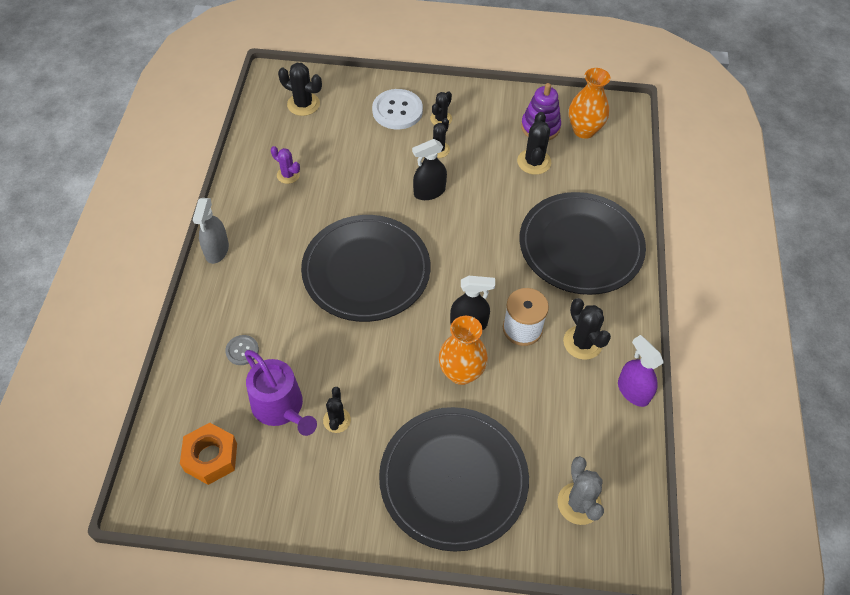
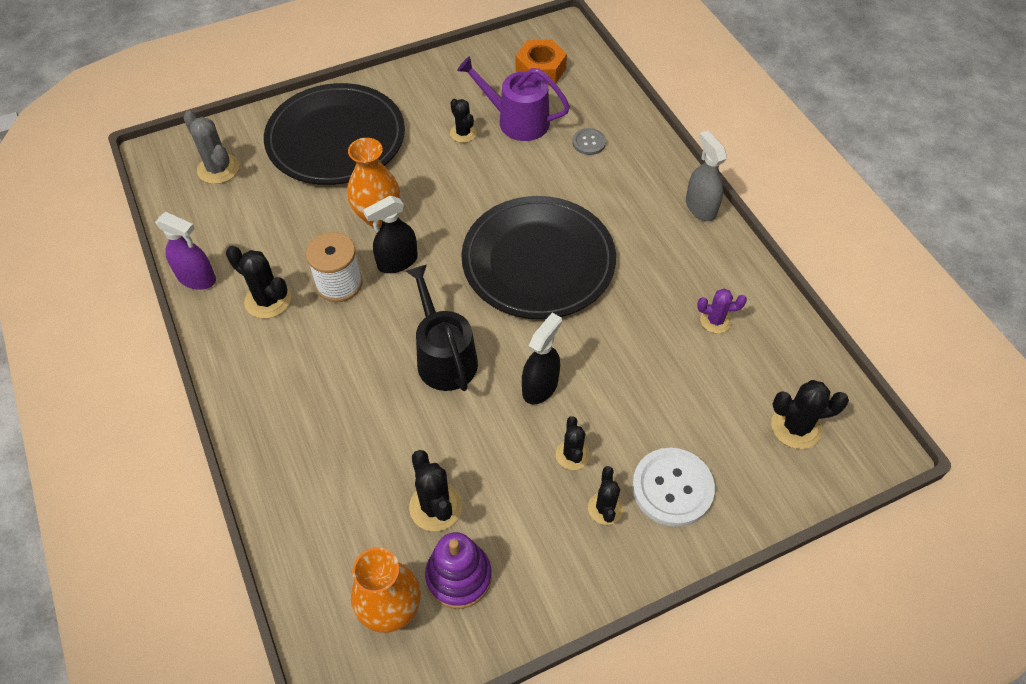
camera: 150 degrees right, 0 degrees up
(477, 238) = (444, 357): none -> black watering can
(580, 246) = (316, 411): black plate -> none

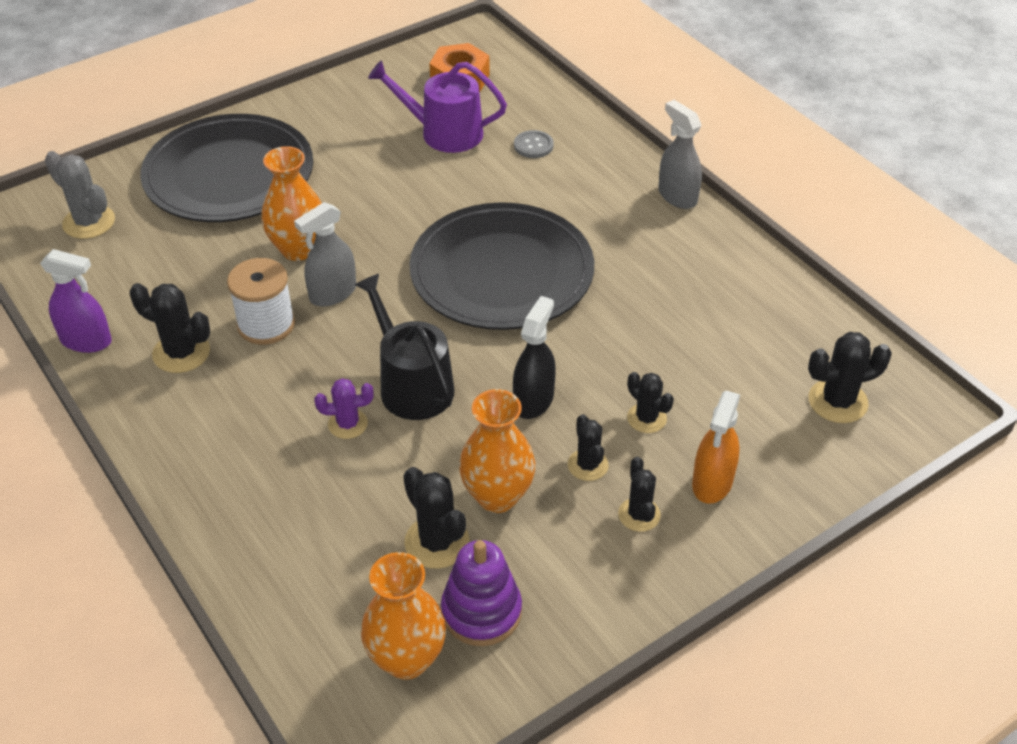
camera: 10 degrees left, 10 degrees down
(397, 262) = (332, 293): black spray bottle -> grey spray bottle
(463, 133) = (382, 152): black cactus -> black cactus (646, 418)
(493, 472) = (497, 496): none -> orange vase
(672, 488) = (712, 483): white button -> orange spray bottle
(715, 320) = (721, 307): purple cactus -> purple cactus (348, 424)

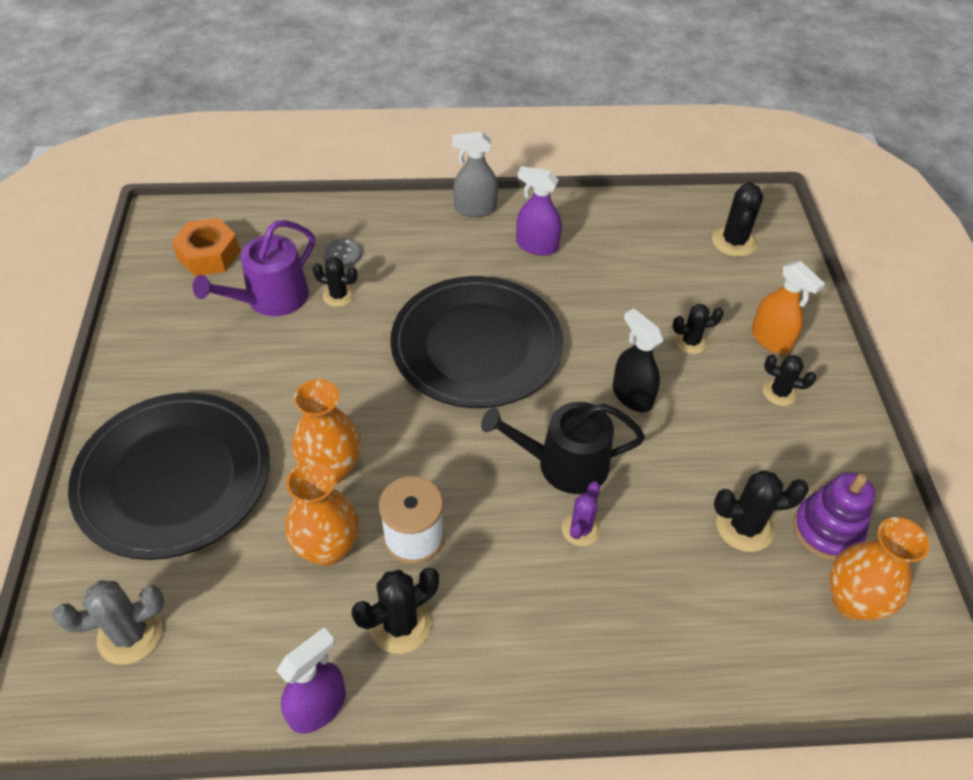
camera: 60 degrees left, 5 degrees up
(332, 293) = (412, 469): grey spray bottle -> none
(497, 496) = (717, 465): orange vase -> orange vase (327, 548)
(588, 465) = (716, 397): black cactus -> black cactus (338, 295)
(670, 257) = (536, 246): none -> purple spray bottle

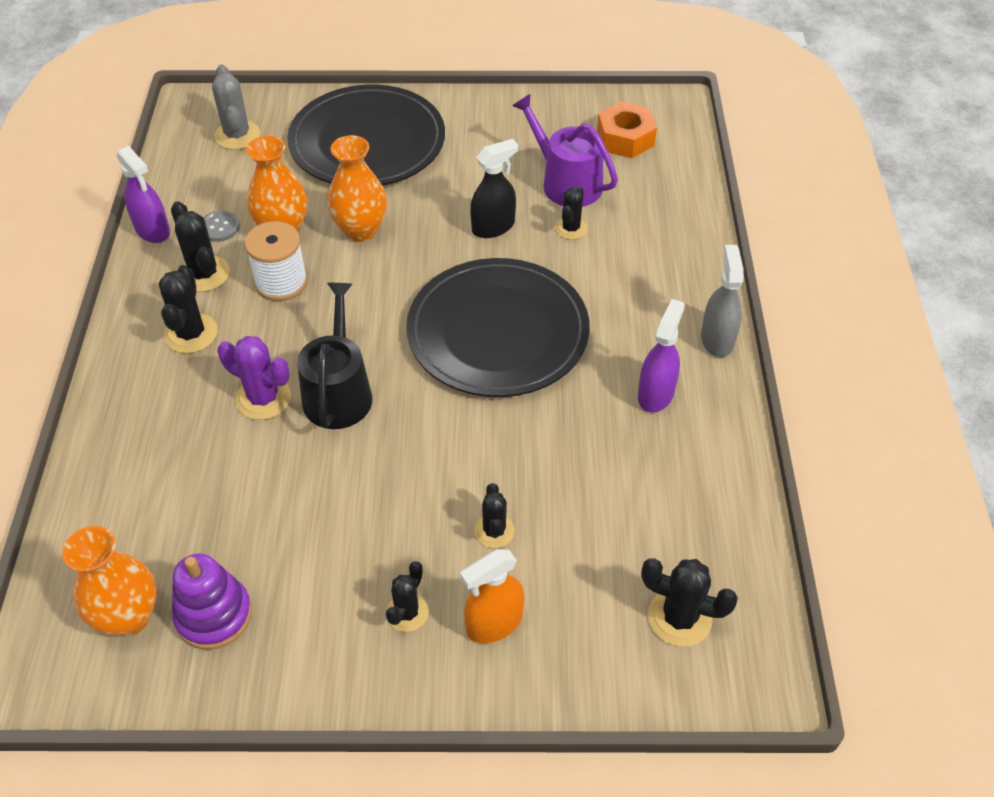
camera: 95 degrees right, 0 degrees up
(342, 254) = (631, 229): grey button -> grey button (219, 227)
(580, 529) = (263, 398): purple cactus -> purple cactus, size x1.51
(632, 395) = (418, 460): black spray bottle -> black spray bottle (493, 227)
(744, 526) = (236, 536): black cactus -> black cactus (191, 334)

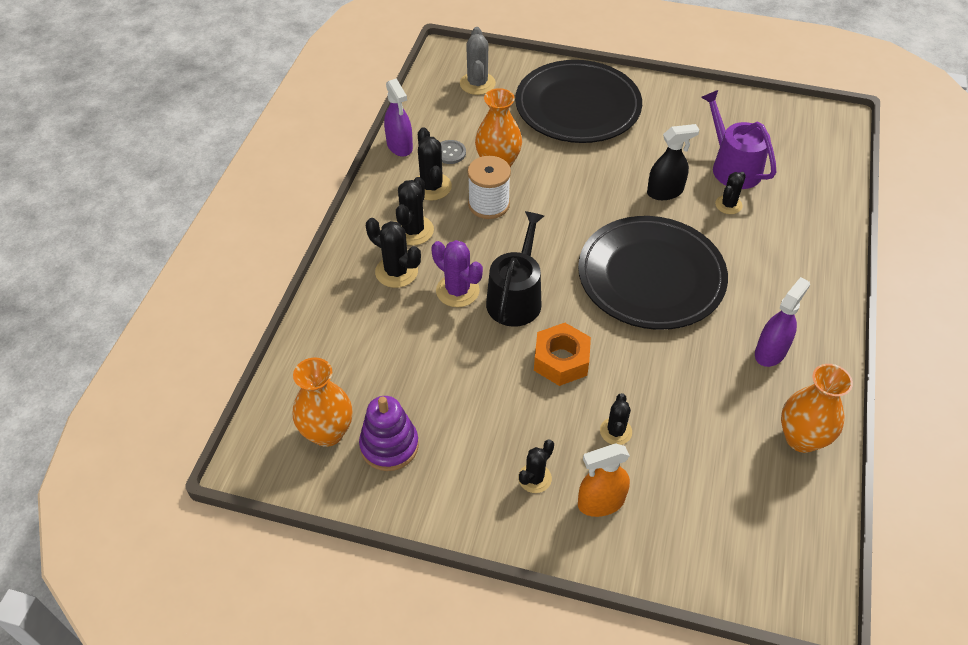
camera: 15 degrees right, 0 degrees up
(361, 230) = (558, 175): orange vase -> orange vase (801, 438)
(625, 138) = (790, 140): orange nut -> orange nut (561, 360)
(679, 618) = (751, 534): black cactus -> black cactus (396, 272)
(717, 339) = (832, 318): grey spray bottle -> none

